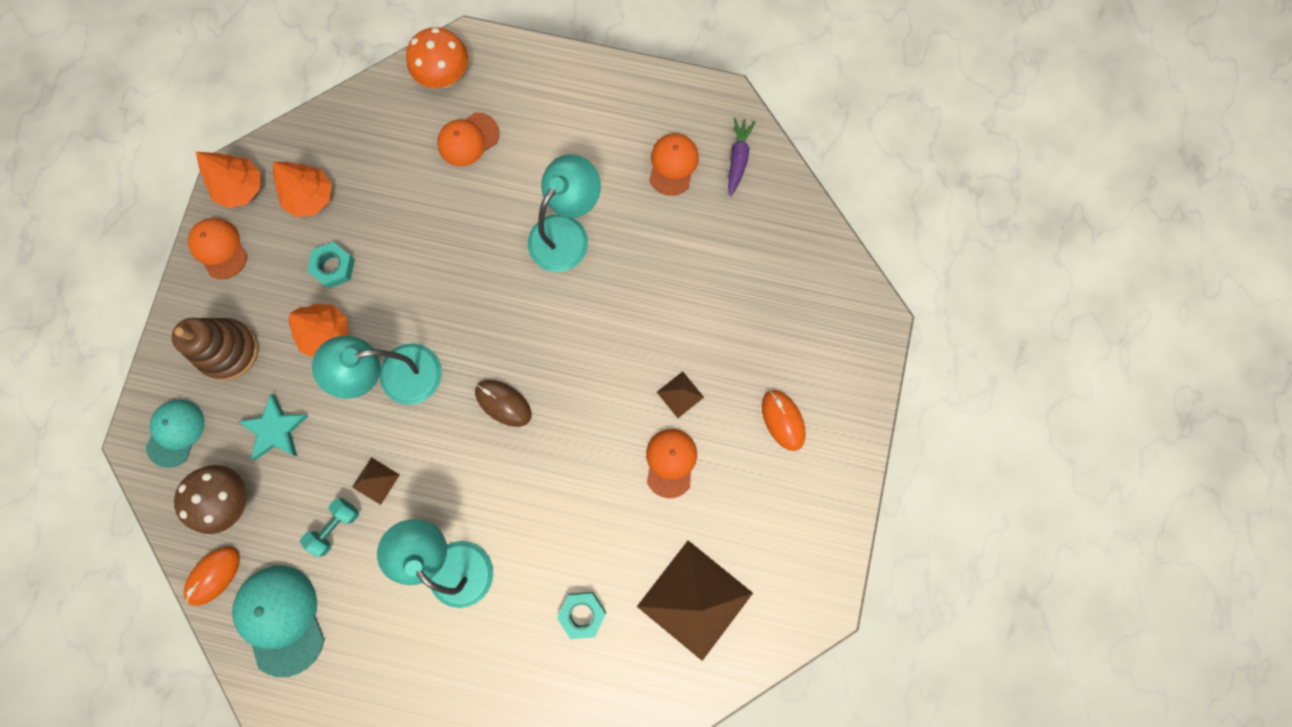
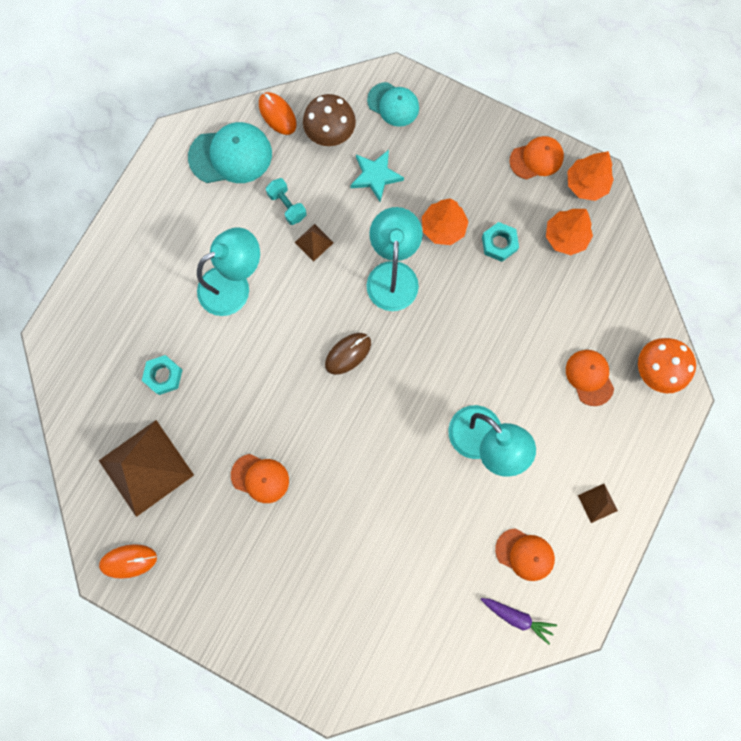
camera: 105 degrees right, 0 degrees up
(228, 350) = (449, 152): brown stacking toy -> none
(680, 394) = (314, 502): brown pyramid -> brown pyramid (597, 503)
(783, 420) = (267, 585): orange mouse -> orange mouse (128, 561)

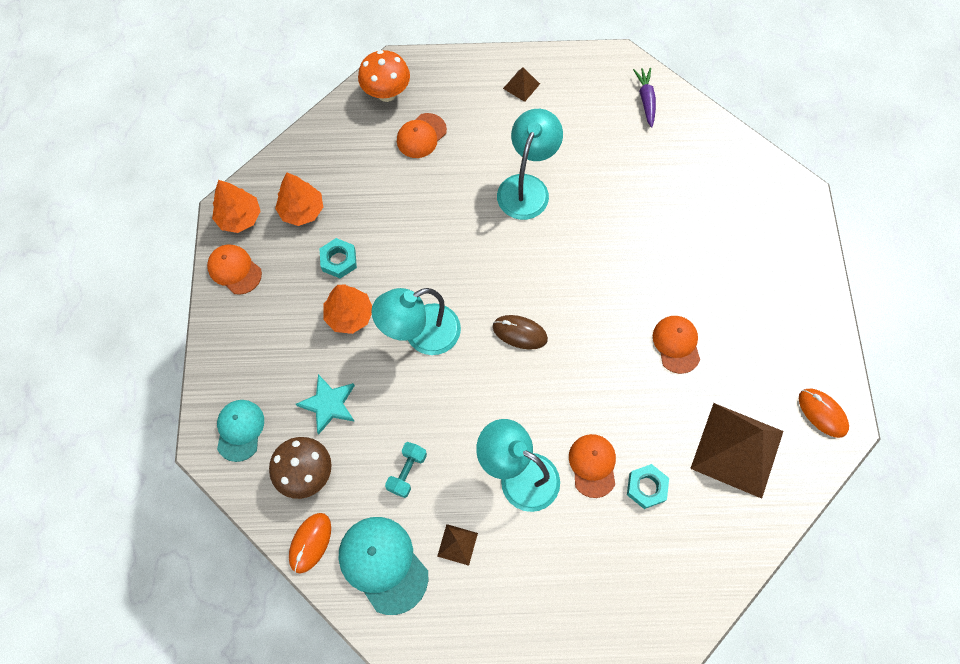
camera: 120 degrees left, 10 degrees down
(314, 242) = (430, 424): brown pyramid -> brown pyramid (457, 544)
(525, 554) = (595, 116): orange cap -> orange cap (593, 465)

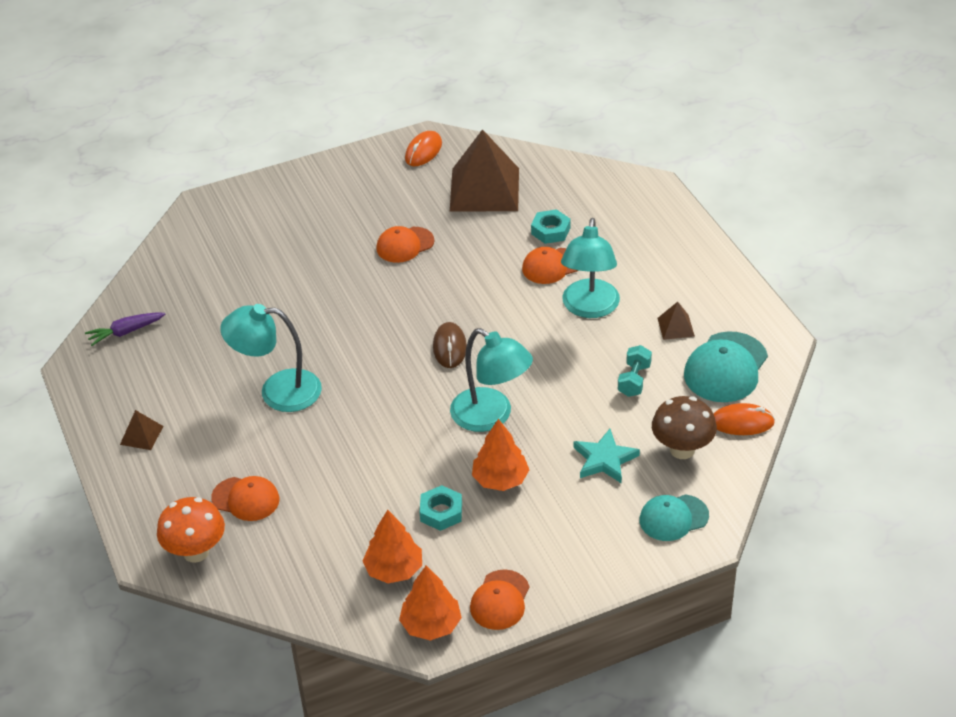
camera: 110 degrees left, 25 degrees down
(407, 472) = (634, 380): turquoise dumbbell -> turquoise dumbbell turned 75 degrees counterclockwise

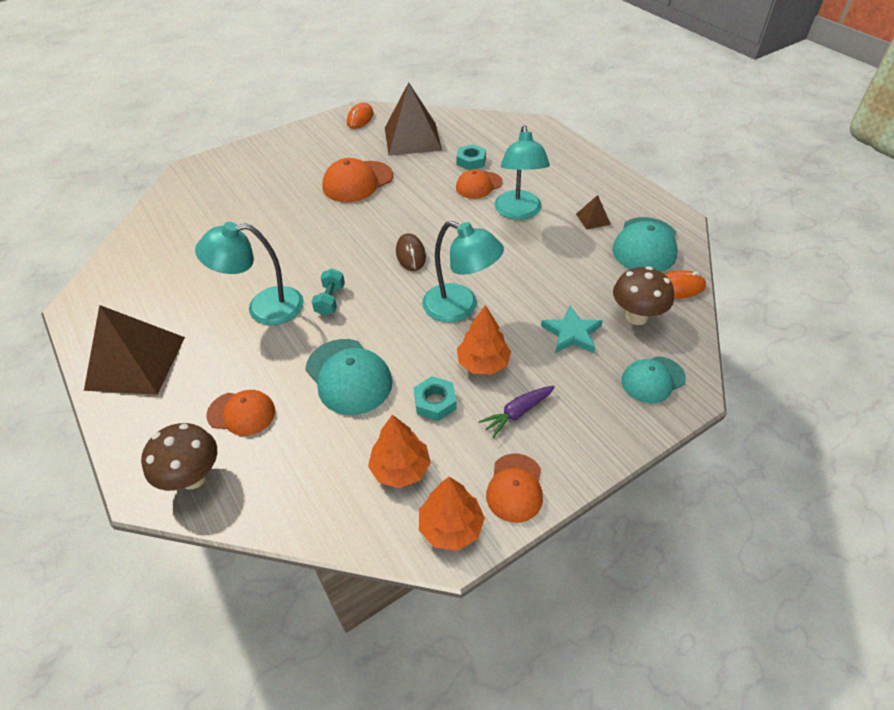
camera: 10 degrees left, 5 degrees up
(125, 332) = (122, 272): purple carrot -> purple carrot (517, 413)
(141, 435) = (136, 362): brown pyramid -> brown pyramid, size x2.33
(196, 552) = (193, 477): orange mushroom -> brown mushroom
(358, 476) = (348, 376): none -> turquoise cap
(405, 245) = (357, 182): orange cap -> orange cap, size x1.52
(634, 380) = (574, 263): turquoise dumbbell -> turquoise dumbbell (330, 300)

